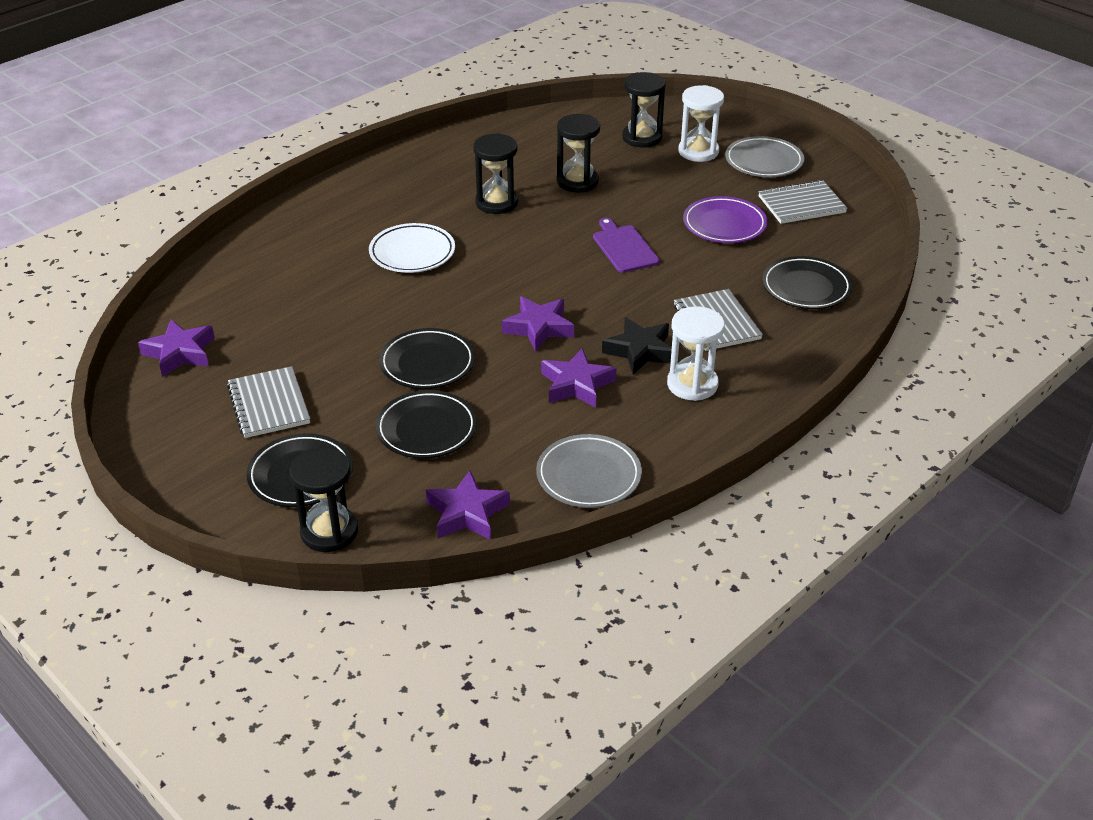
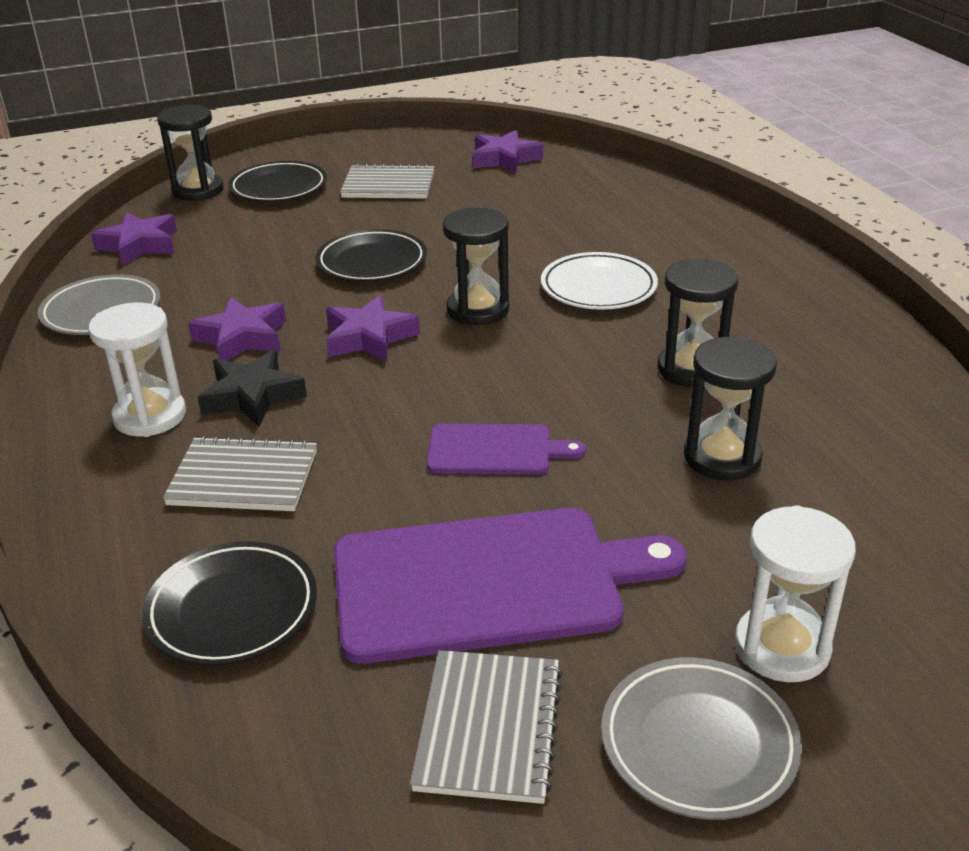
camera: 115 degrees right, 5 degrees down
(426, 429) = (271, 246): black plate -> none
(642, 138) = (868, 583): black hourglass -> black hourglass (478, 310)
(724, 225) = (488, 582): purple plate -> purple cutting board

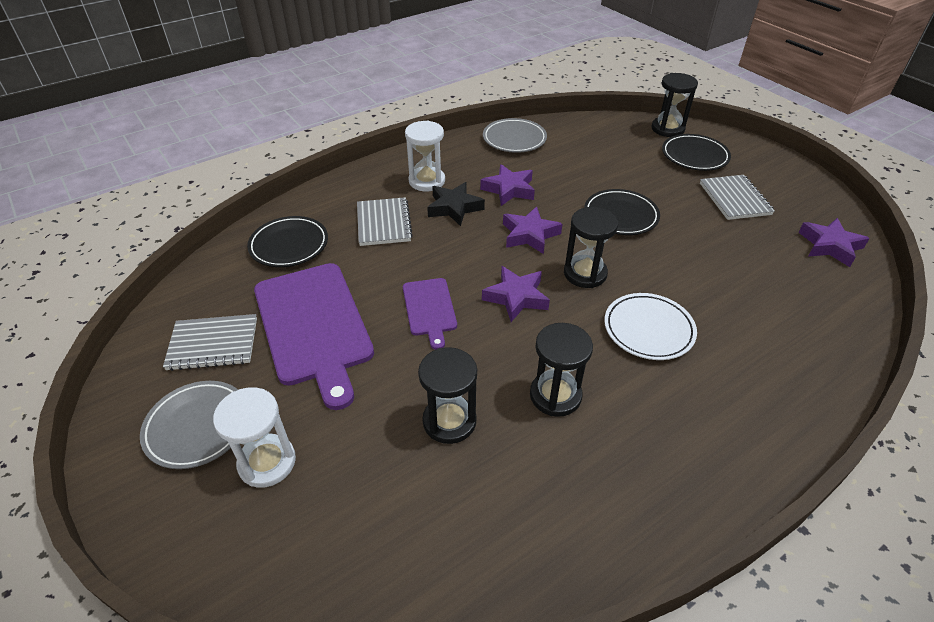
camera: 75 degrees right, 10 degrees up
(139, 245) = (588, 129): purple star -> purple star (516, 297)

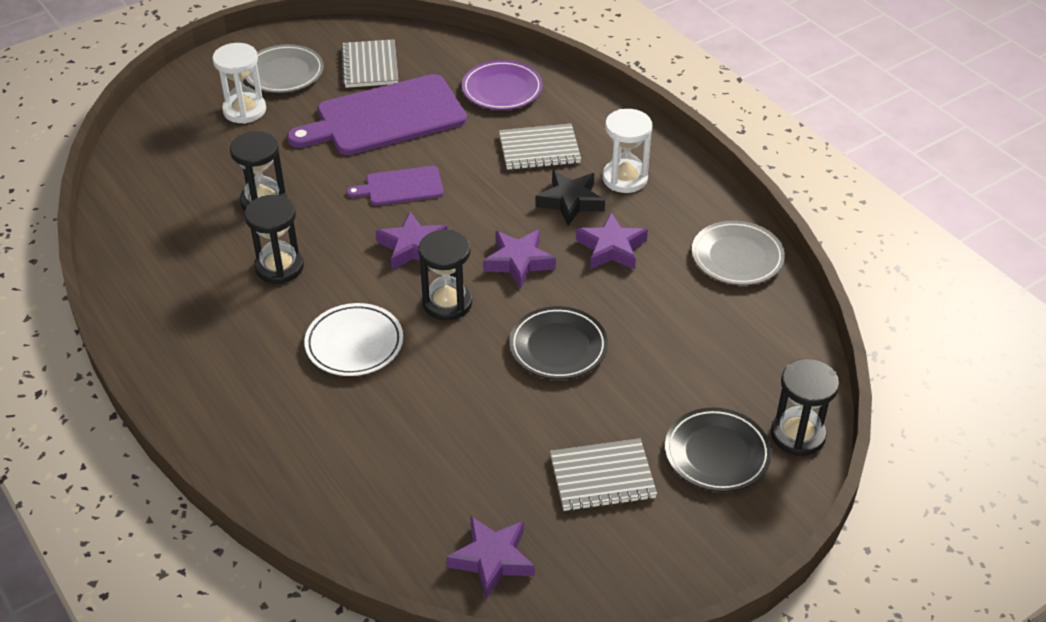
camera: 90 degrees right, 0 degrees up
(289, 245) = (502, 89): black plate -> purple plate

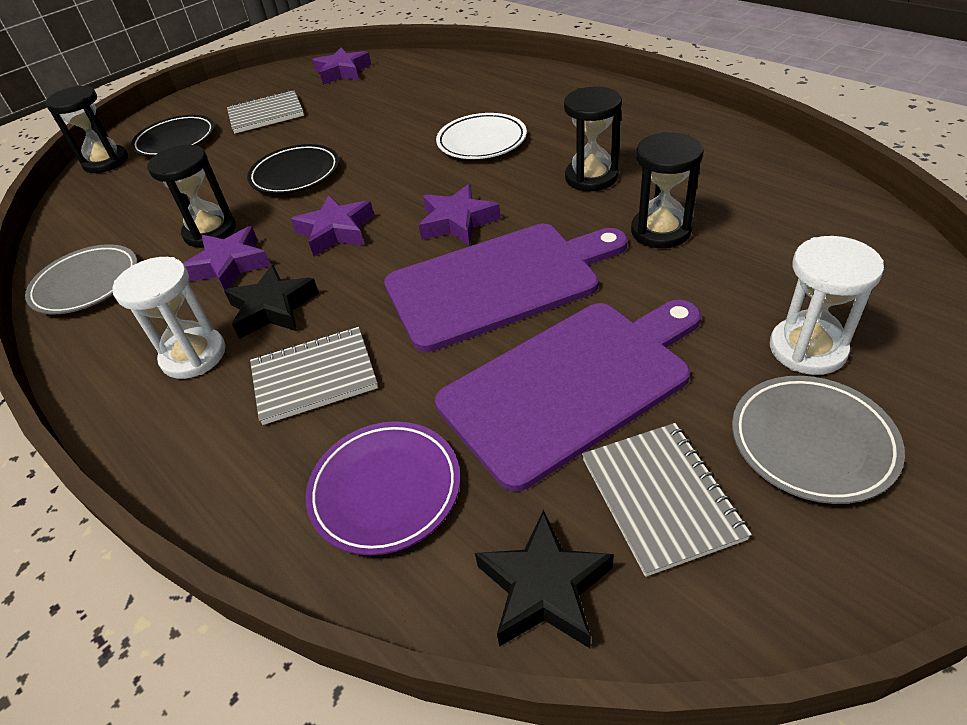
camera: 175 degrees right, 0 degrees up
(401, 187) = (498, 282): purple cutting board -> purple cutting board, size x1.95
(437, 48) = (544, 588): none -> black star
(447, 303) = (405, 184): black hourglass -> black hourglass (210, 232)

